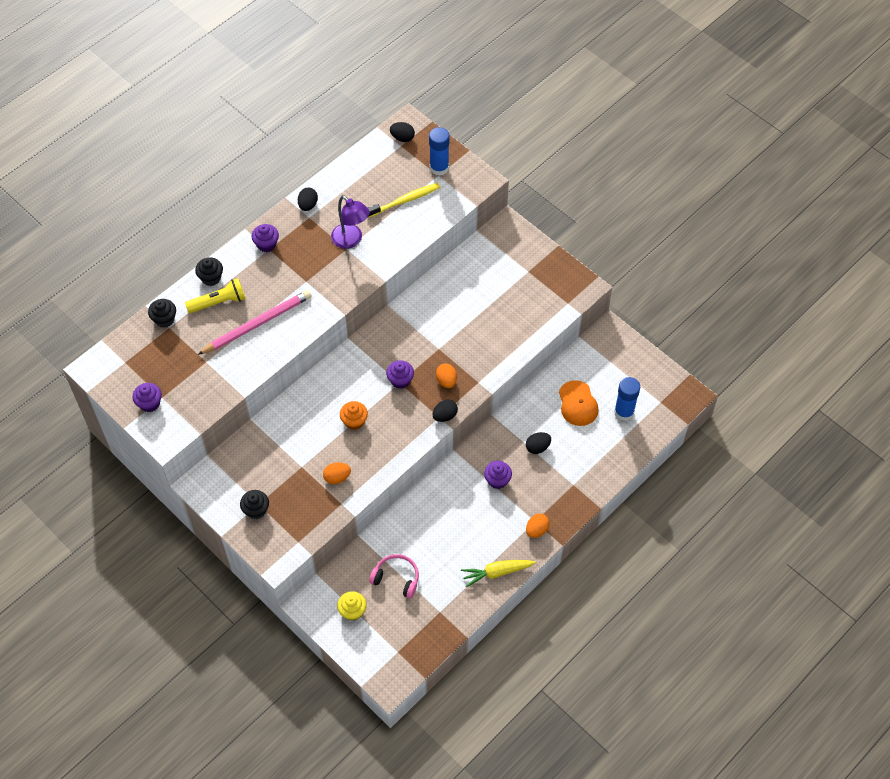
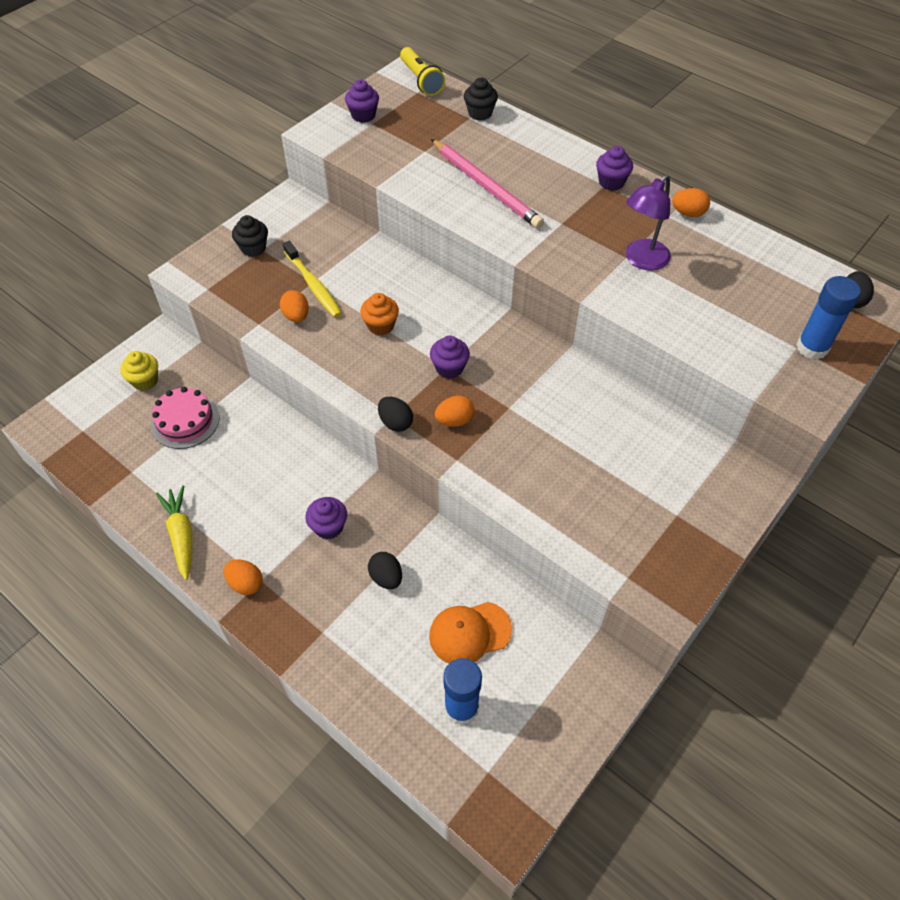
camera: 85 degrees right, 5 degrees down
(211, 278) = (547, 142): black cupcake -> none
(219, 302) = (512, 152): yellow flashlight -> yellow flashlight (421, 80)
(308, 205) = (688, 213): black egg -> orange egg
(396, 578) = (185, 421): pink headphones -> pink cake
(405, 200) = (733, 312): yellow toothbrush -> yellow toothbrush (313, 285)

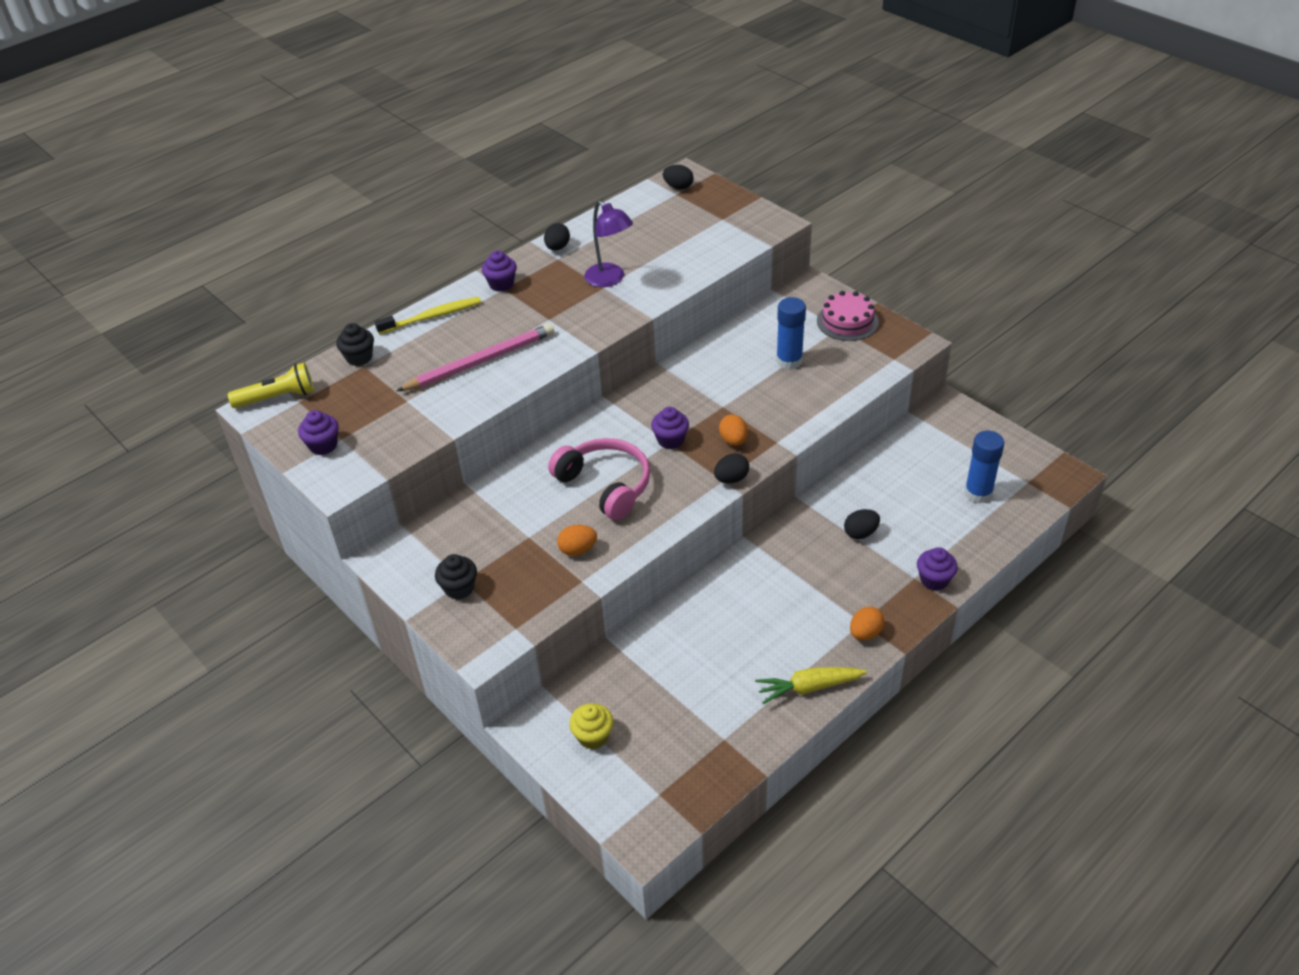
camera: 80 degrees left, 10 degrees down
(185, 421) = (660, 693): pink cake -> pink cake (847, 321)
(313, 285) = (534, 536): yellow toothbrush -> yellow toothbrush (432, 317)
(329, 527) = (805, 572): purple cupcake -> purple cupcake (934, 580)
(381, 325) = (605, 485): orange cupcake -> pink headphones
(469, 633) = (913, 484): orange cap -> none
(688, 213) = (557, 247): orange egg -> black egg
(812, 347) = (723, 212): blue glue stick -> blue glue stick (789, 361)

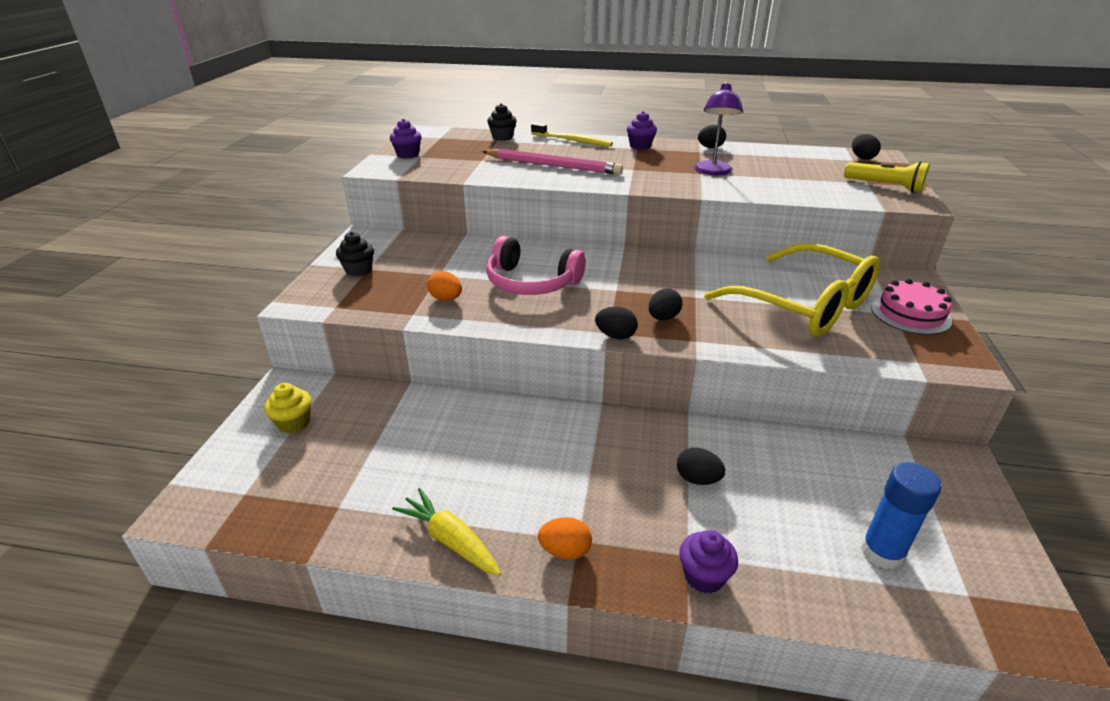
camera: 50 degrees right, 10 degrees down
(278, 397) = (436, 132): yellow flashlight -> yellow flashlight (885, 186)
(605, 485) = (531, 282): pink headphones -> pink headphones turned 105 degrees clockwise
(670, 440) = (619, 289): purple cupcake -> none
(733, 440) = (663, 318): orange egg -> black egg
(789, 361) = (804, 305): blue glue stick -> yellow glasses

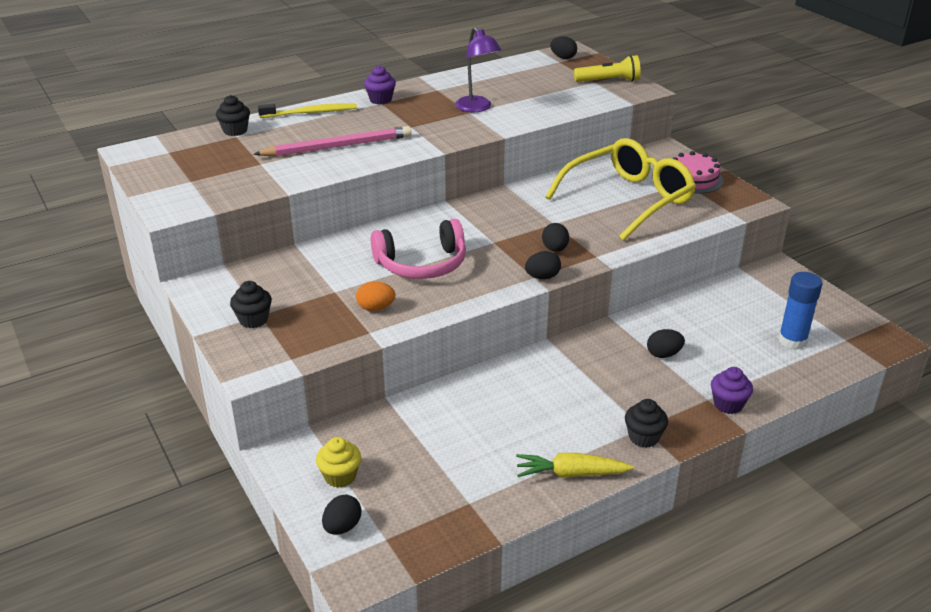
camera: 40 degrees left, 0 degrees up
(408, 154) = (173, 183): purple cupcake -> none
(565, 551) = (643, 437): orange egg -> black cupcake
(710, 148) = (440, 83): black egg -> black egg (342, 527)
(804, 305) = (628, 199): yellow glasses -> yellow glasses turned 45 degrees counterclockwise

